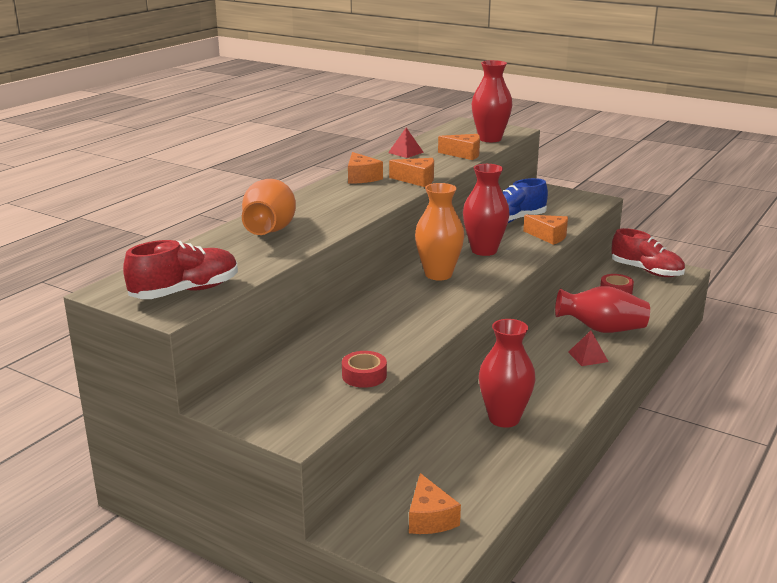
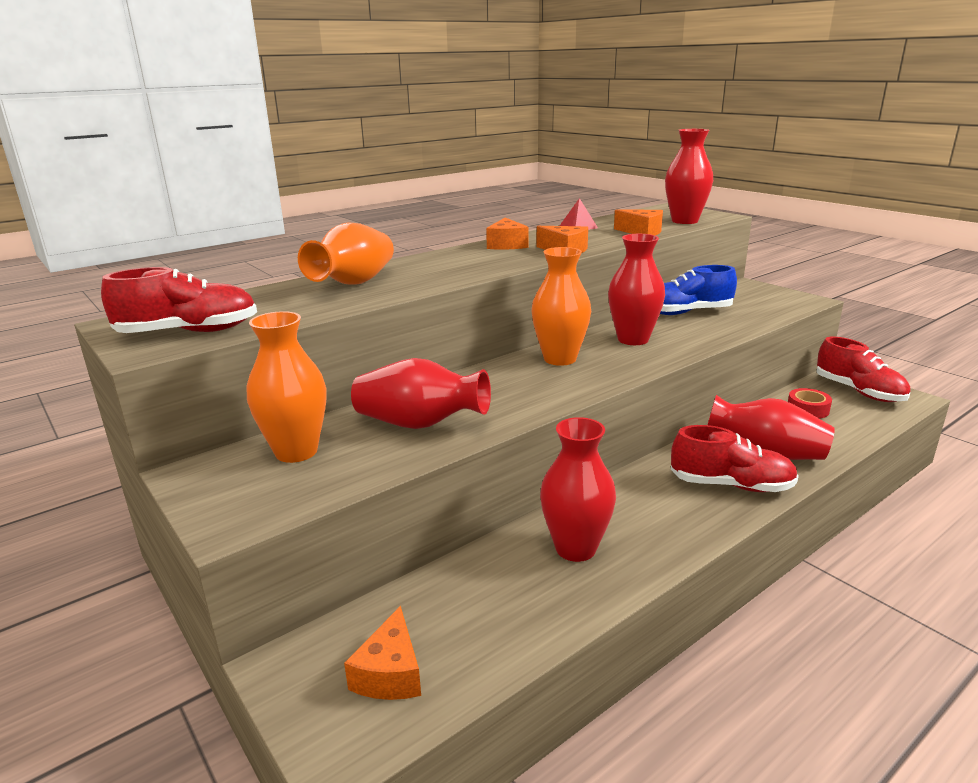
camera: 20 degrees right, 0 degrees up
(293, 377) = (296, 452): none -> orange vase
(364, 375) = (376, 463): red tape -> none
(371, 342) = (419, 424): none -> red vase
(549, 236) = (723, 332): orange cheese -> none
(588, 356) = (731, 485): red pyramid -> red shoe

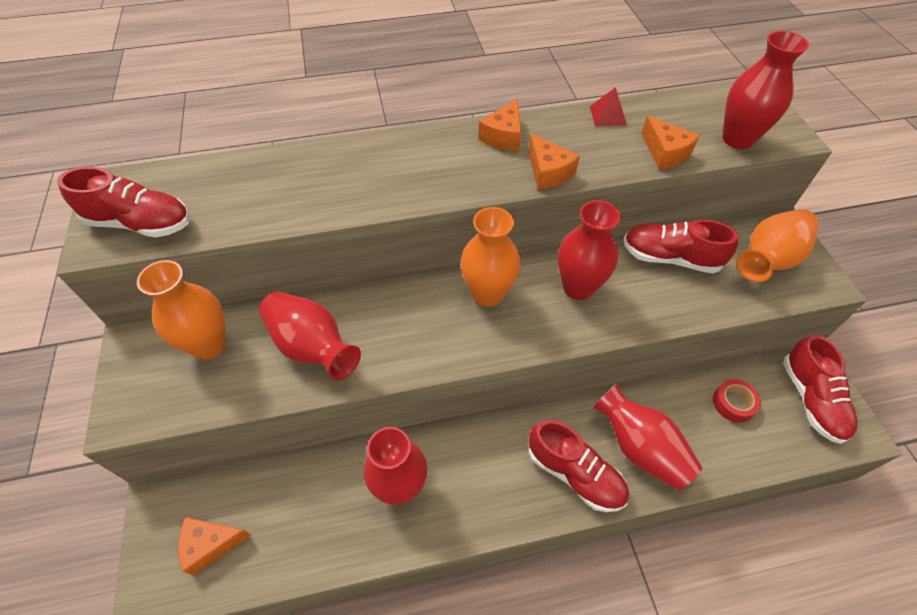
camera: 25 degrees right, 30 degrees up
(354, 283) = (314, 175): orange vase -> orange vase (768, 259)
(390, 673) = (211, 544): orange cheese -> orange cheese turned 45 degrees clockwise
(687, 313) = (670, 258): blue shoe -> red shoe

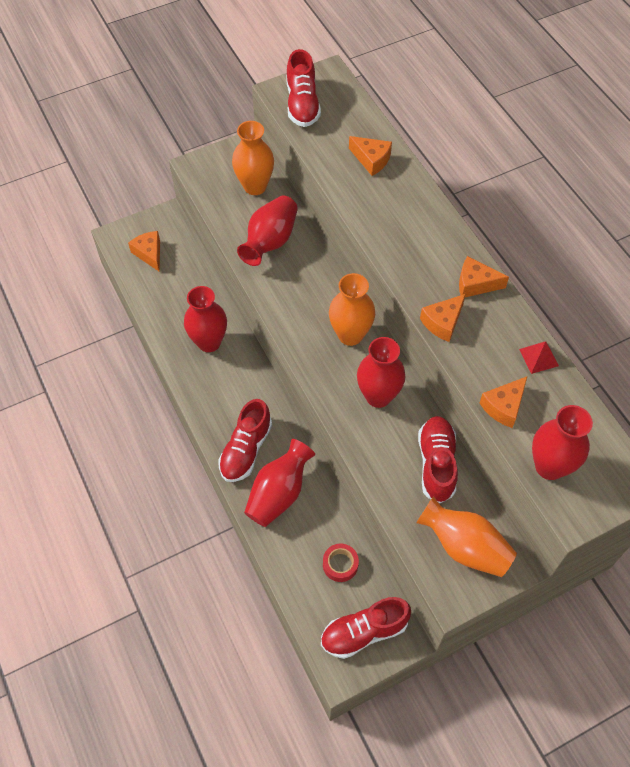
camera: 75 degrees right, 5 degrees up
(283, 177) = (371, 160): none -> orange cheese

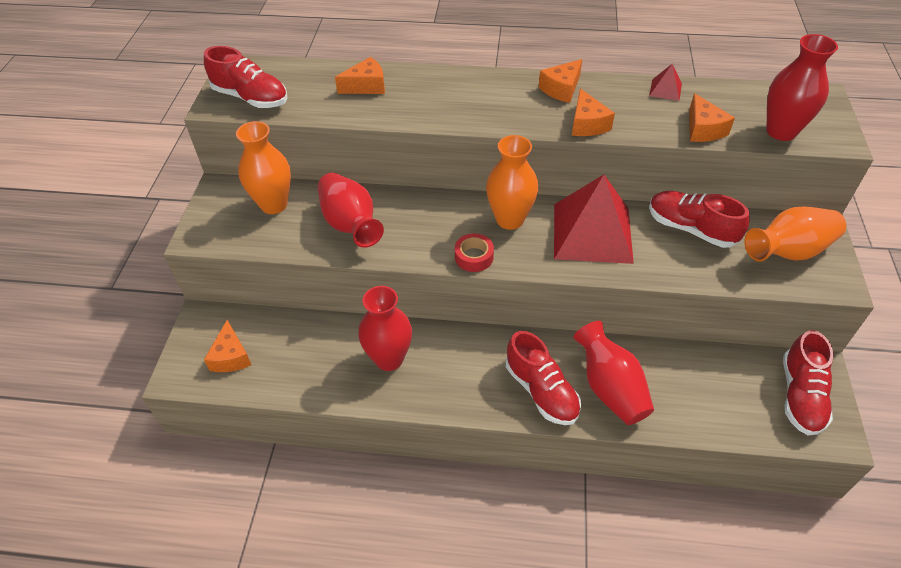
camera: 55 degrees left, 10 degrees down
(149, 254) = (231, 356): orange cheese -> orange cheese turned 105 degrees counterclockwise
(340, 564) = (718, 378): red tape -> red tape (474, 257)
(378, 396) = (592, 232): red vase -> red pyramid

